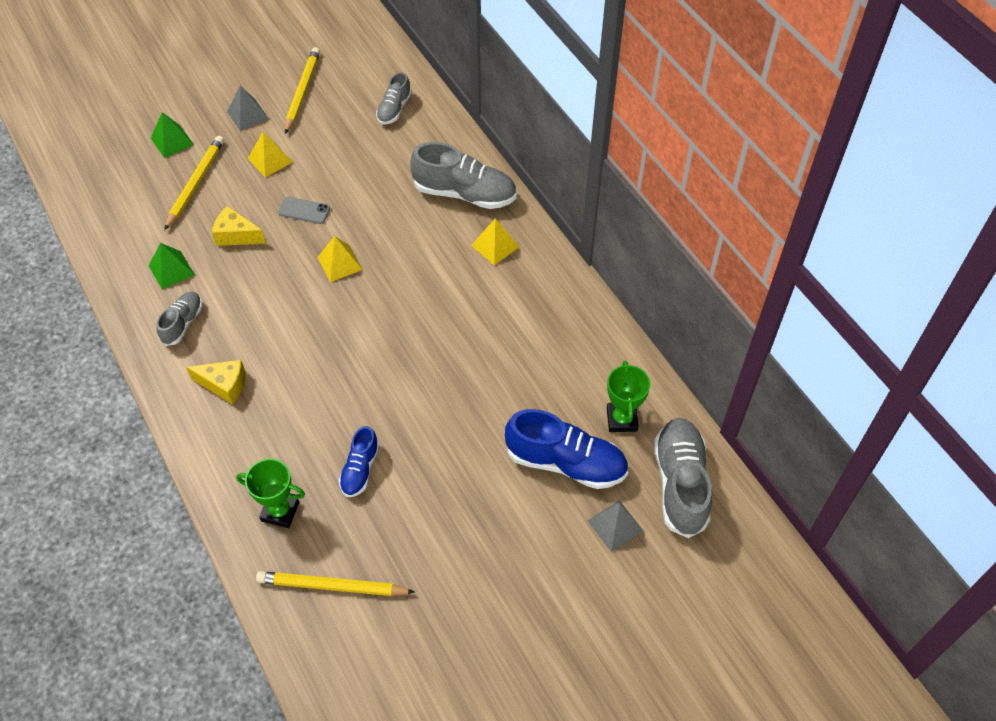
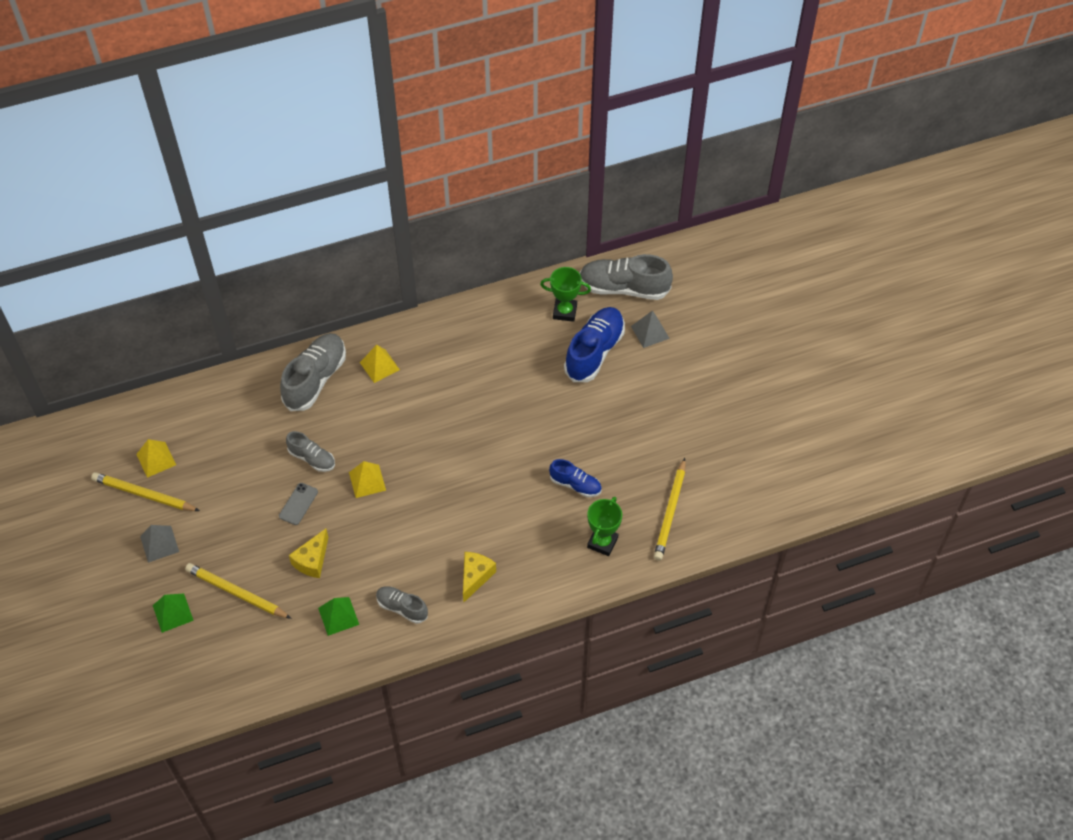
camera: 80 degrees left, 0 degrees up
(270, 160) = (226, 528): yellow pyramid -> yellow pyramid (156, 459)
(394, 109) = (195, 421): grey shoe -> grey shoe (312, 458)

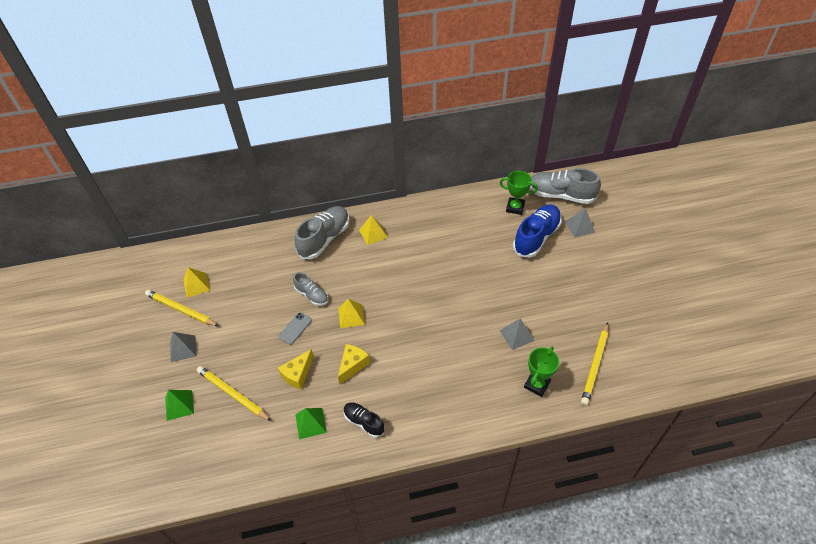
camera: 10 degrees right, 5 degrees down
(402, 608) = (364, 422): grey shoe -> black shoe
(475, 577) = (428, 402): yellow cheese -> yellow cheese (353, 365)
(575, 485) = (516, 335): blue shoe -> grey pyramid

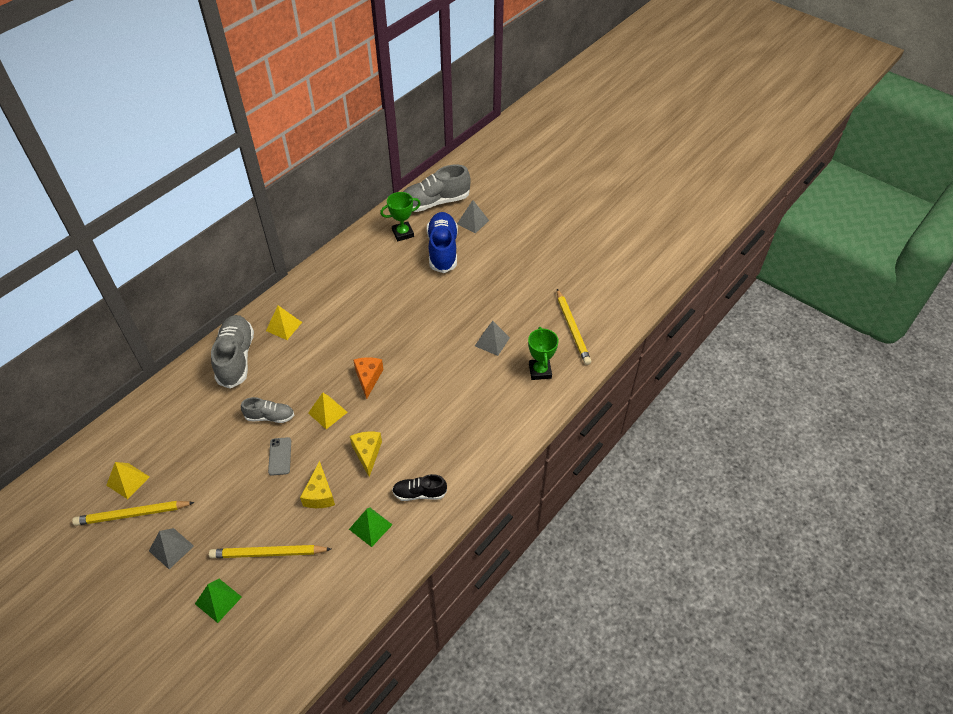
camera: 40 degrees left, 0 degrees up
(399, 307) = (368, 378): none -> orange cheese

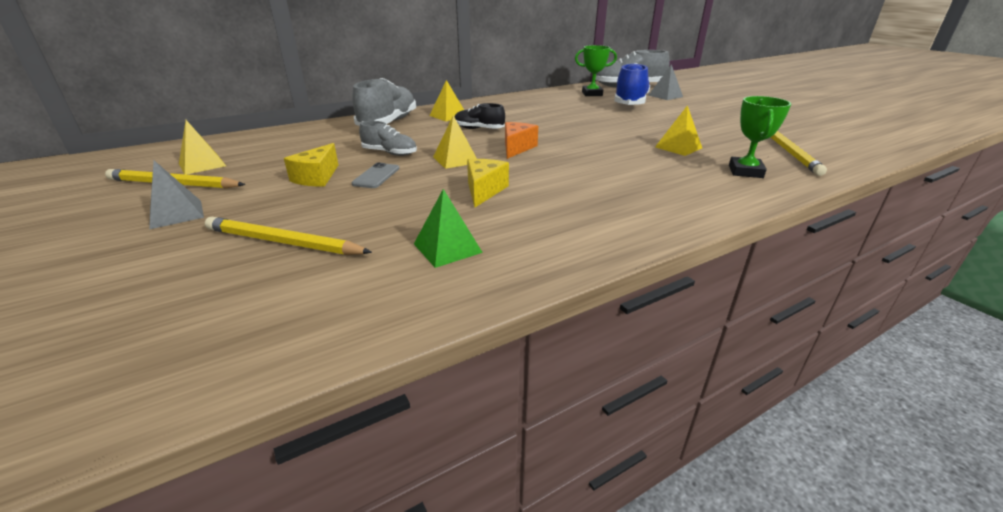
camera: 20 degrees right, 20 degrees down
(218, 600) = (165, 270): green pyramid -> none
(320, 494) = (399, 209): yellow cheese -> yellow cheese (317, 177)
(419, 493) = (540, 232): black shoe -> black shoe (479, 129)
(492, 341) = (678, 147): grey pyramid -> yellow pyramid

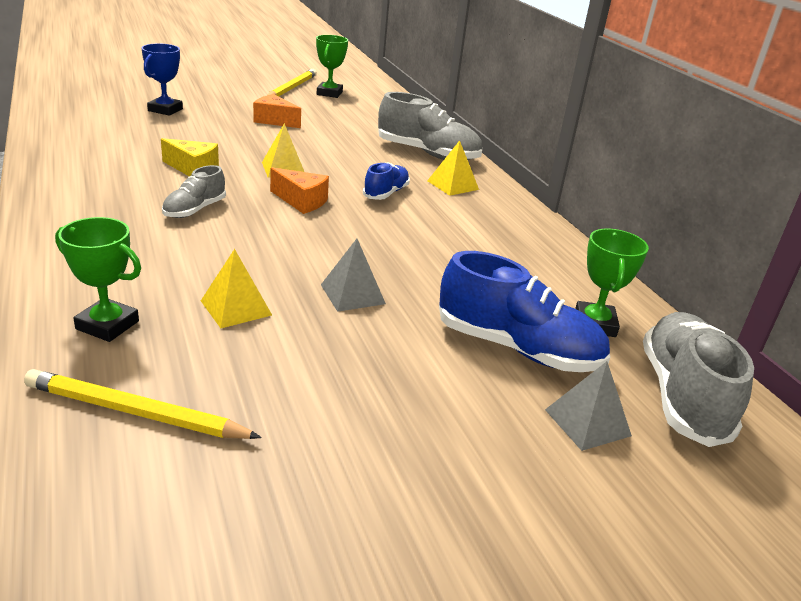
camera: 95 degrees right, 0 degrees up
(176, 214) = (236, 89): grey pyramid -> grey pyramid (352, 294)
(202, 165) = (329, 93): yellow pyramid -> green trophy
(283, 242) = (165, 110): yellow pencil -> blue trophy
(317, 177) = (274, 121): yellow cheese -> orange cheese
(376, 176) = (262, 137): grey phone -> none
(390, 153) = (320, 146): grey shoe -> grey shoe (194, 210)
(447, 248) = (105, 145): green pyramid -> none
(479, 129) = (386, 193): black shoe -> blue shoe

